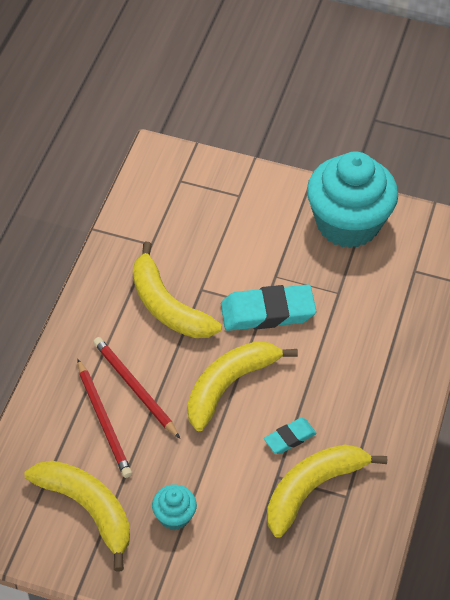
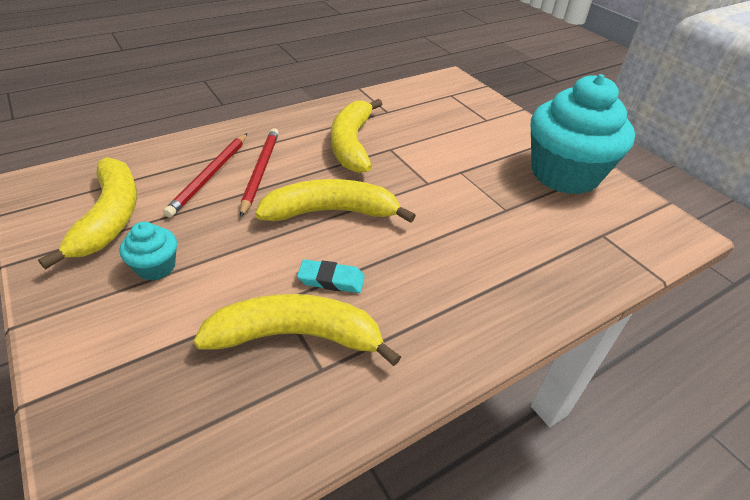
camera: 40 degrees right, 10 degrees down
(267, 312) = (425, 188): turquoise eraser -> none

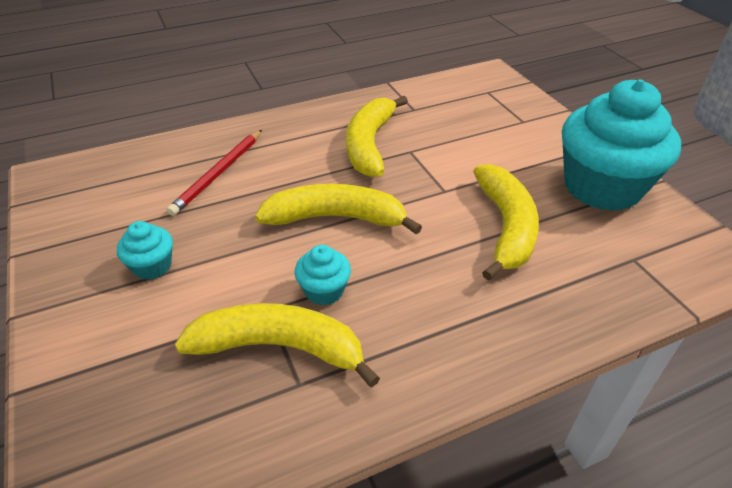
camera: 10 degrees right, 0 degrees up
(110, 217) = (116, 212): yellow banana -> yellow banana (505, 227)
(260, 171) = (269, 171): red pencil -> none
(331, 280) = (324, 291): turquoise eraser -> turquoise cupcake

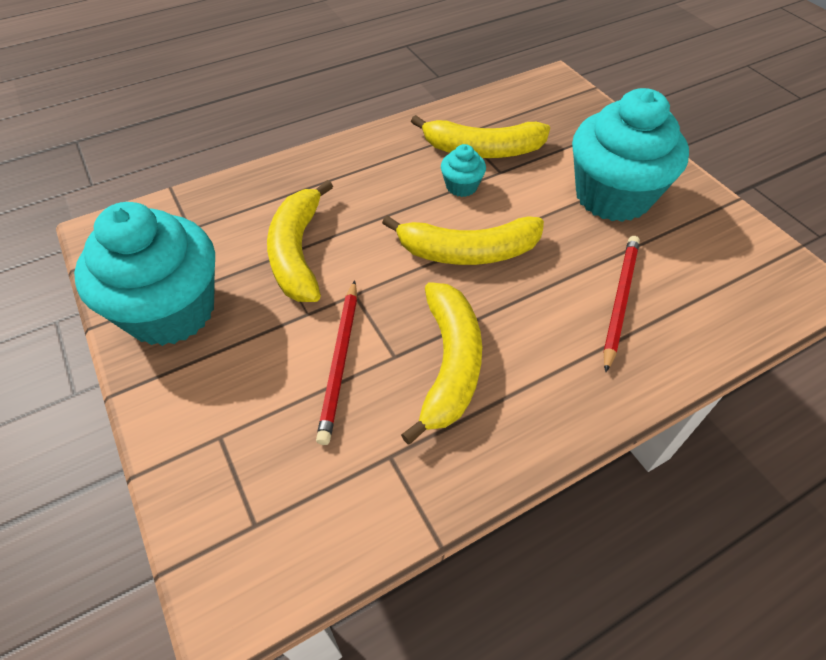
camera: 175 degrees right, 10 degrees up
(152, 266) = (612, 196): turquoise cupcake -> turquoise cupcake, size x2.34
(450, 150) = (340, 361): none -> red pencil

